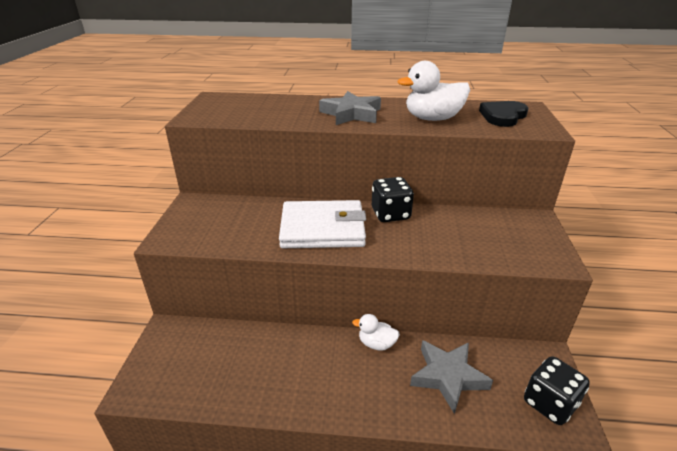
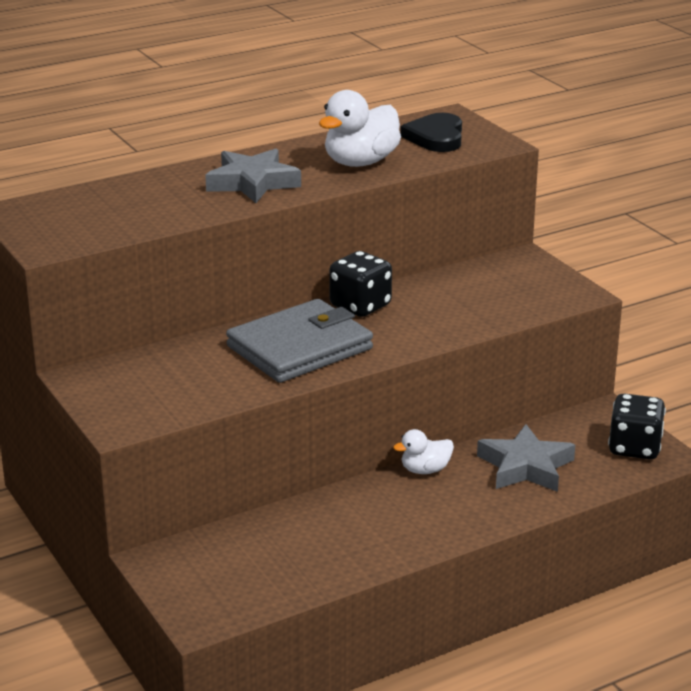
camera: 35 degrees left, 5 degrees down
(322, 228) = (300, 348): white wallet -> grey wallet

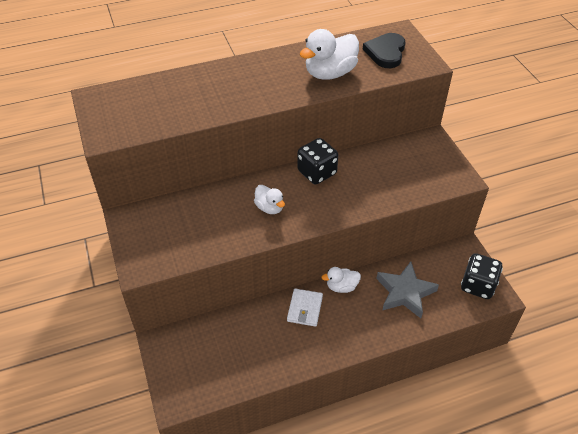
camera: 10 degrees right, 20 degrees up
(253, 183) = (254, 86): grey star -> none
(300, 348) = (269, 208): grey wallet -> white duck
(374, 499) = (305, 309): none -> white wallet

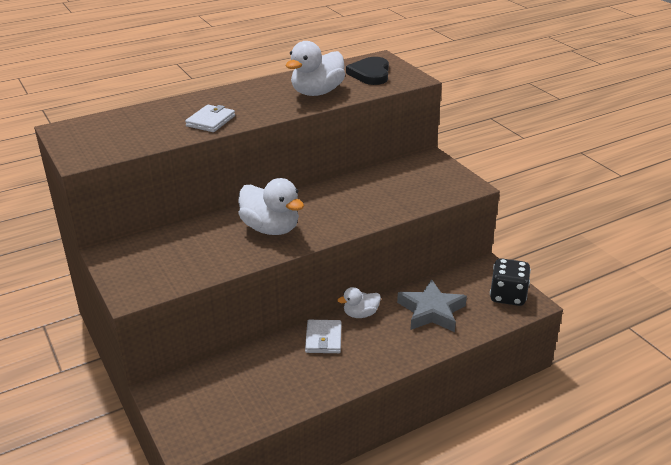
camera: 10 degrees left, 15 degrees down
(225, 101) = (210, 121): none -> white wallet
(269, 208) = (271, 228): white duck -> white duck, size x1.77
(317, 172) = (316, 195): black dice -> none

